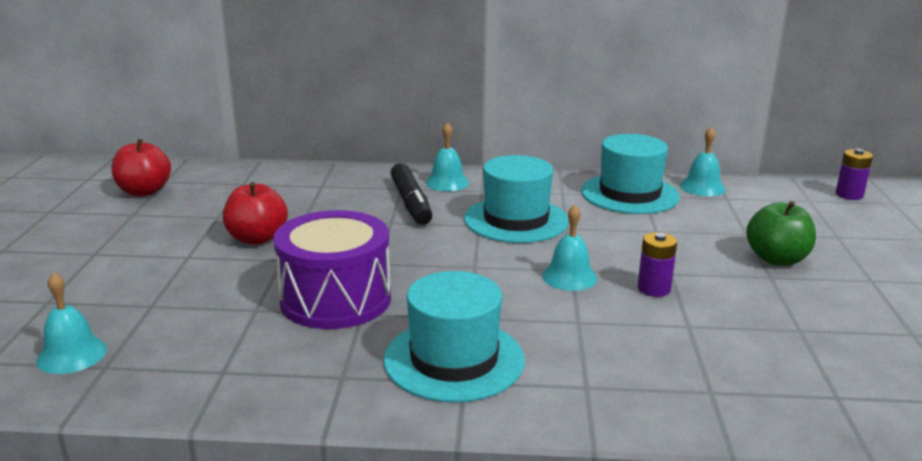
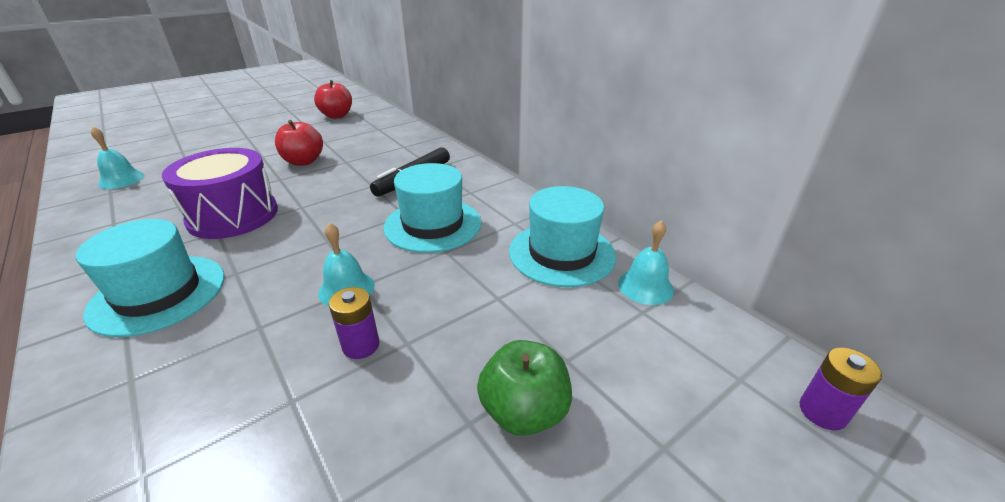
camera: 50 degrees right, 10 degrees up
(447, 182) = (466, 176): turquoise bell -> none

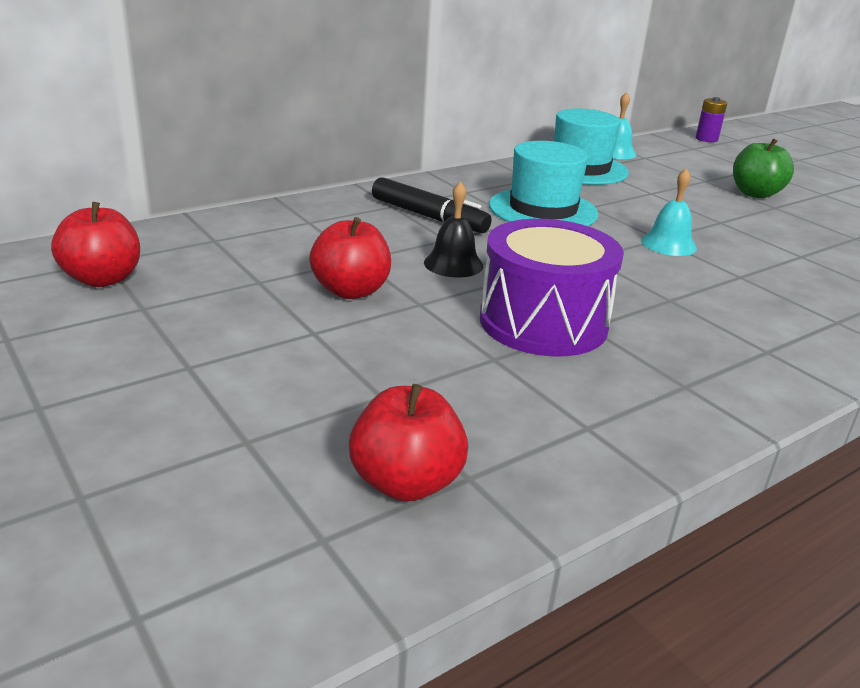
camera: 90 degrees left, 5 degrees down
(121, 180) = (406, 482): turquoise bell -> red apple
(158, 294) = (728, 337): turquoise hat -> none
(330, 188) = (453, 264): none -> black bell
(361, 345) = (734, 236): purple battery -> none

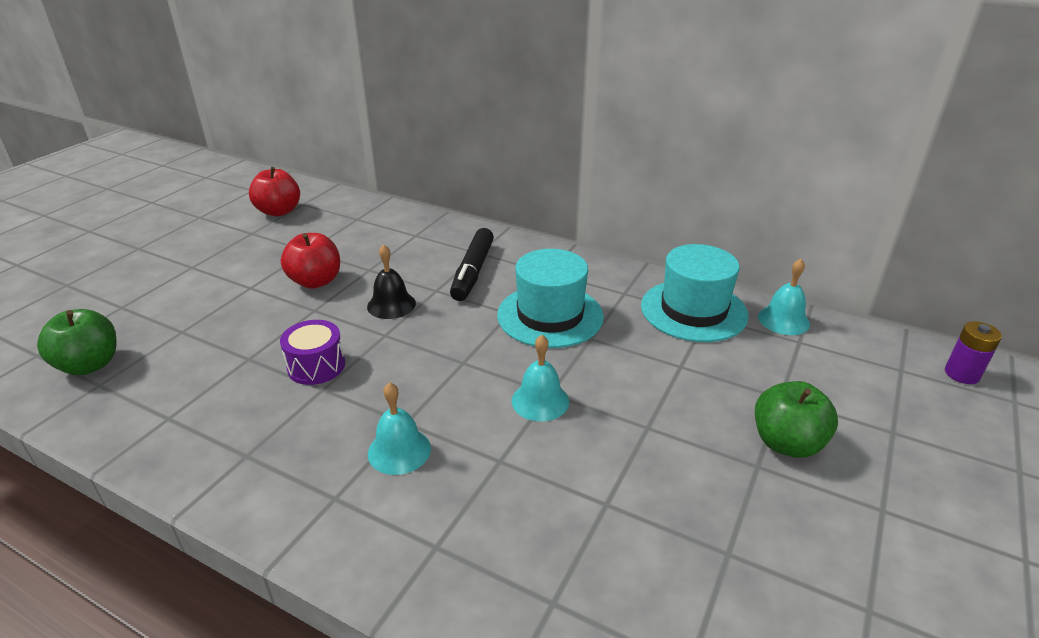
camera: 65 degrees right, 5 degrees up
(406, 482) = (89, 365): red apple -> green apple
(543, 322) = (316, 366): purple drum -> purple drum, size x0.55
(711, 310) = (399, 450): none -> turquoise bell

